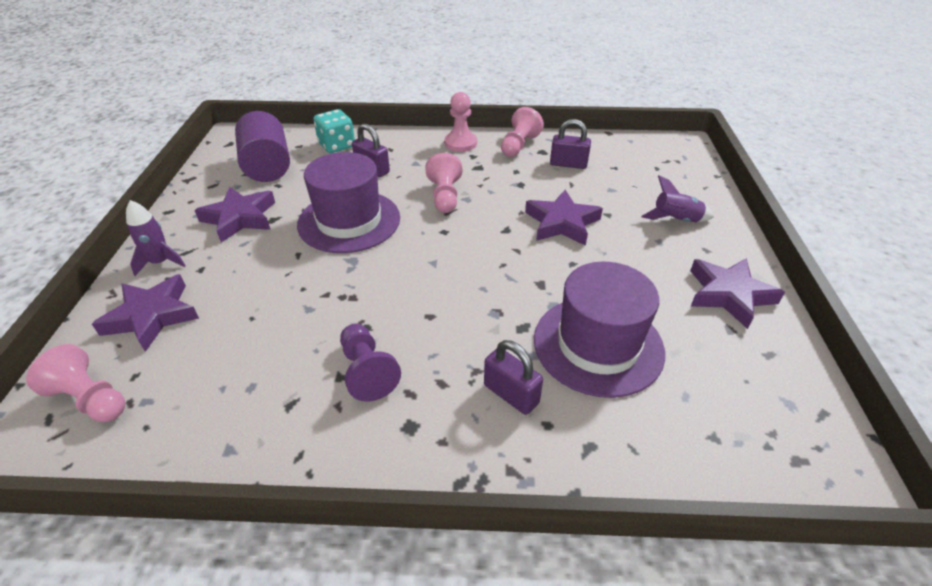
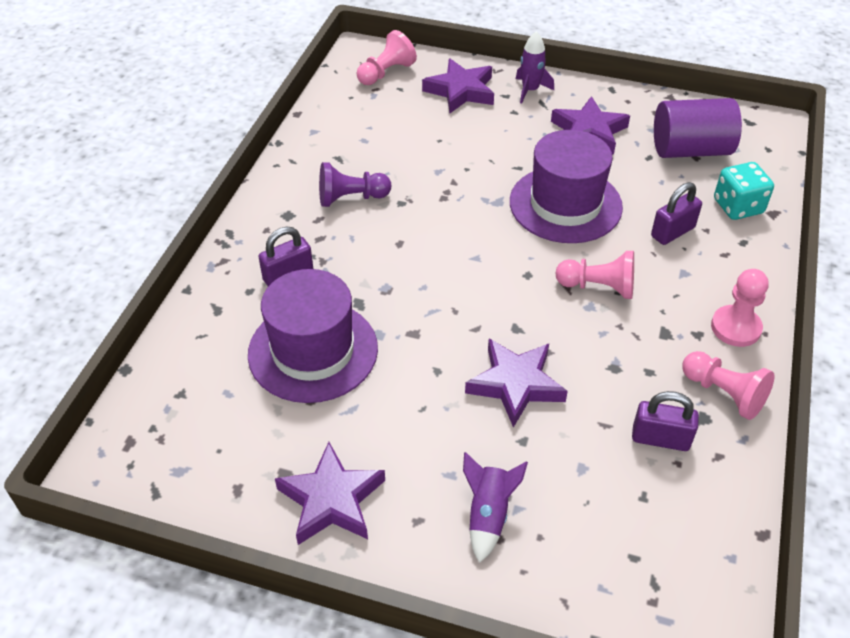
camera: 105 degrees right, 5 degrees up
(568, 164) = (660, 438): purple padlock -> purple padlock turned 75 degrees clockwise

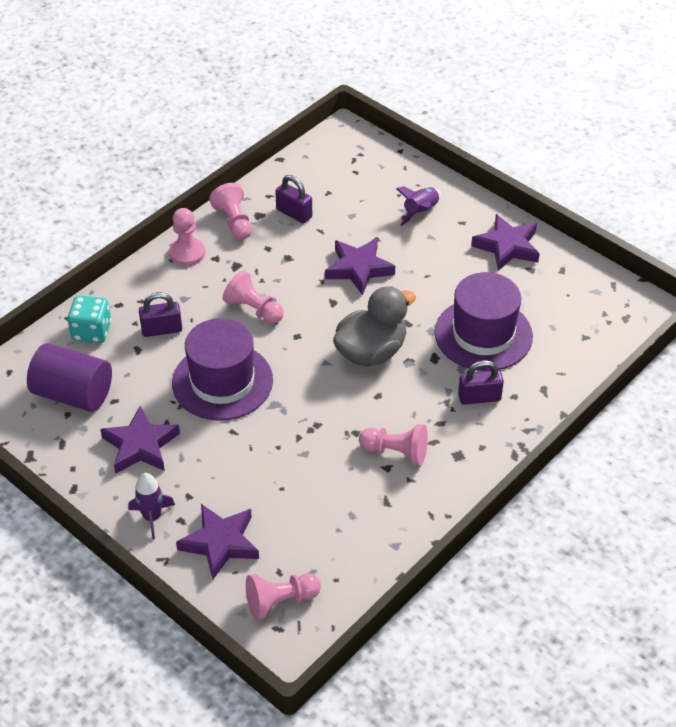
camera: 155 degrees left, 0 degrees up
(351, 198) = (396, 452): purple pawn -> pink pawn
(434, 285) = (371, 352): none -> grey duck

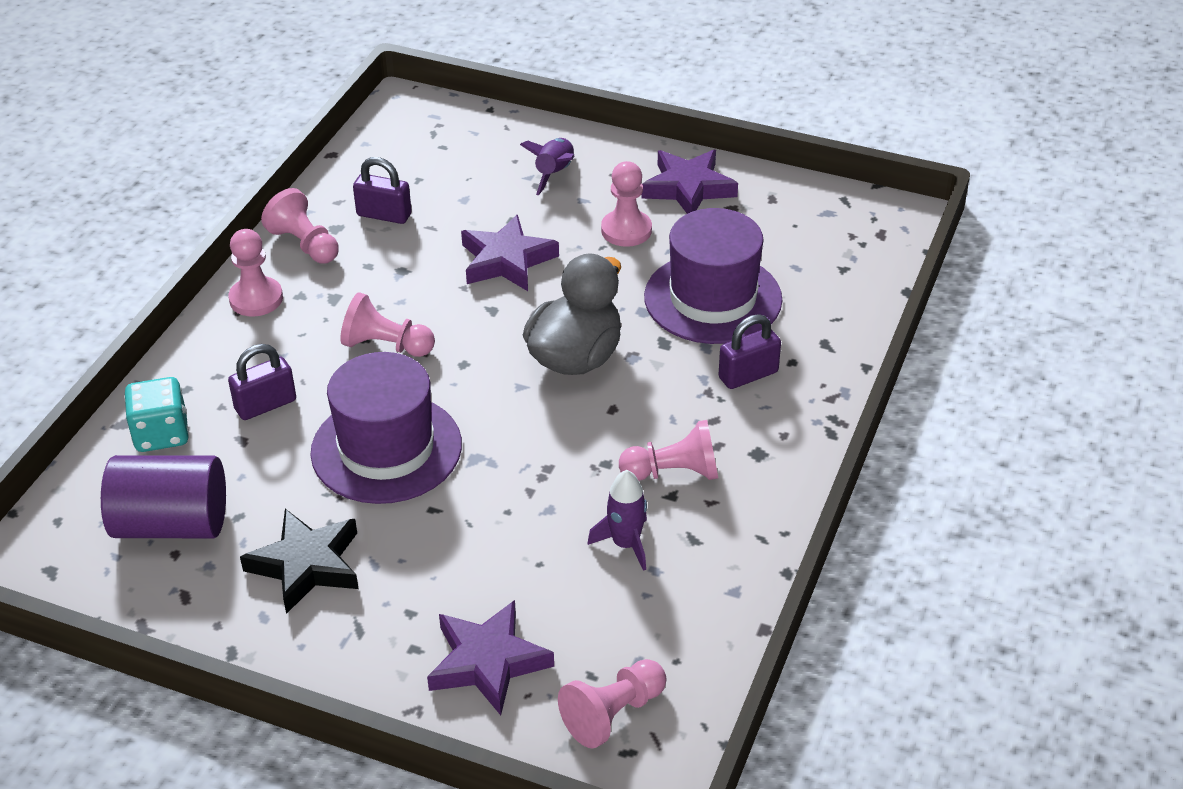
camera: 20 degrees left, 5 degrees down
(140, 445) = (306, 565): purple star -> black star
(152, 517) = (370, 657): purple rocket -> purple rocket (625, 544)
(449, 267) = (626, 230): none -> pink pawn

